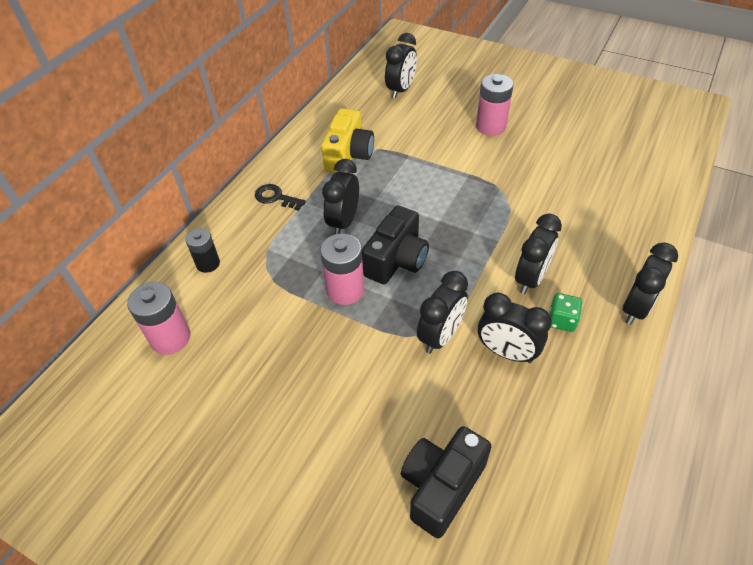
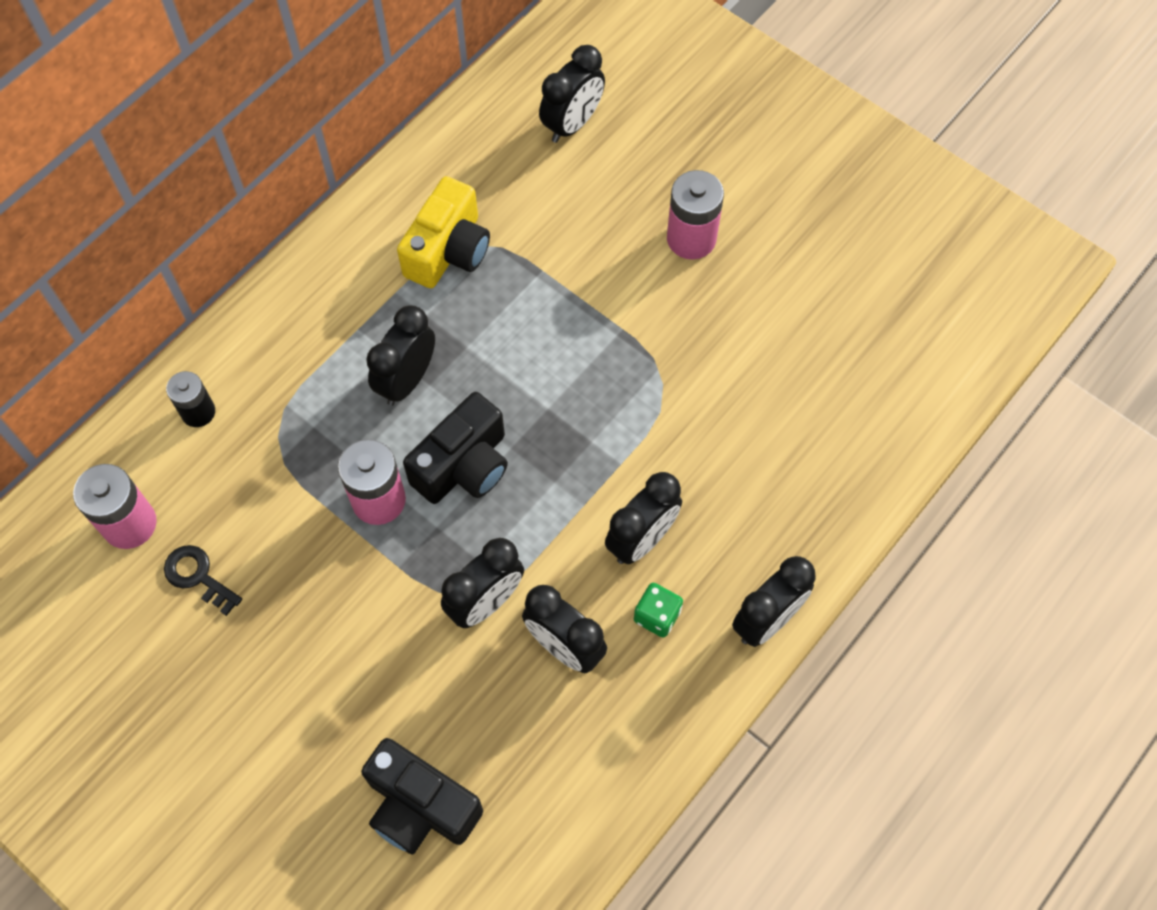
camera: 10 degrees right, 15 degrees up
(276, 197) = (318, 311): black key -> black key (198, 576)
(441, 486) = (420, 806): black camera -> black camera turned 105 degrees counterclockwise

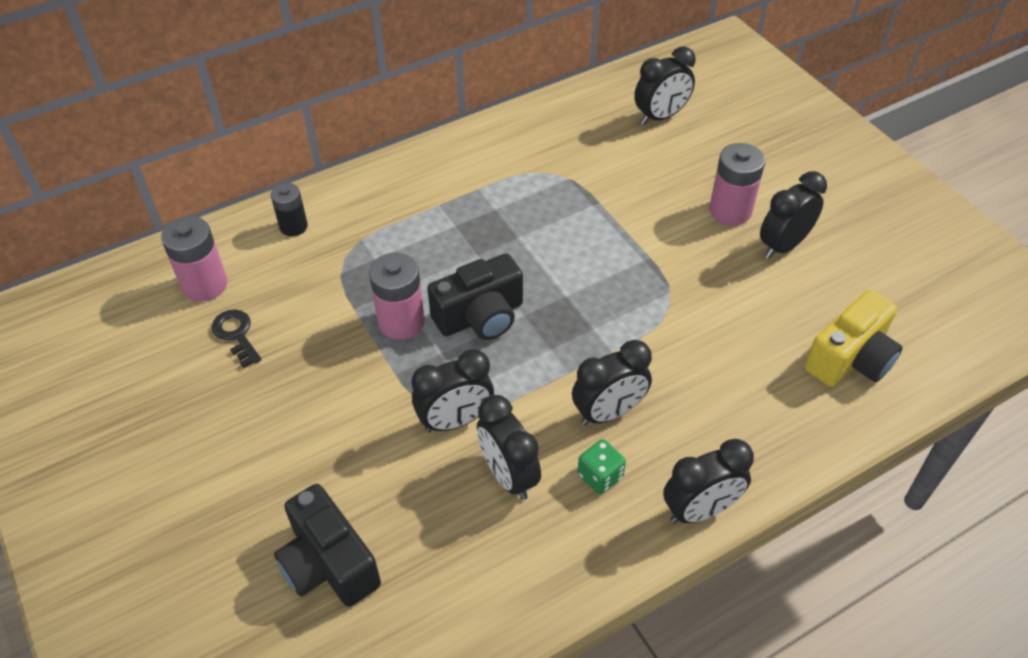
camera: 20 degrees right, 15 degrees down
(407, 380) = (461, 247): black clock -> black clock (783, 246)
(448, 251) = (530, 172): yellow camera -> yellow camera (850, 359)

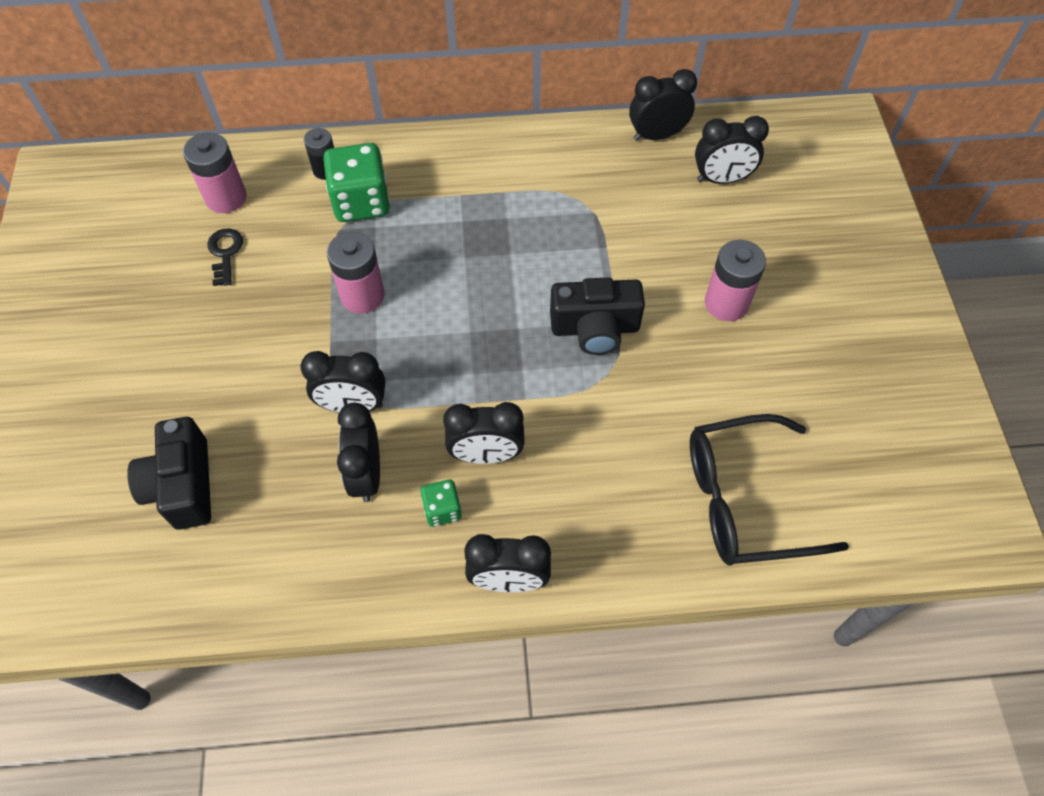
camera: 25 degrees right, 10 degrees up
(347, 242) = (361, 202): none -> green dice
(480, 317) = (431, 318): black camera -> black camera (595, 328)
(783, 246) = (755, 359): black clock -> black clock (657, 135)
(850, 359) = (744, 500): yellow camera -> black glasses

